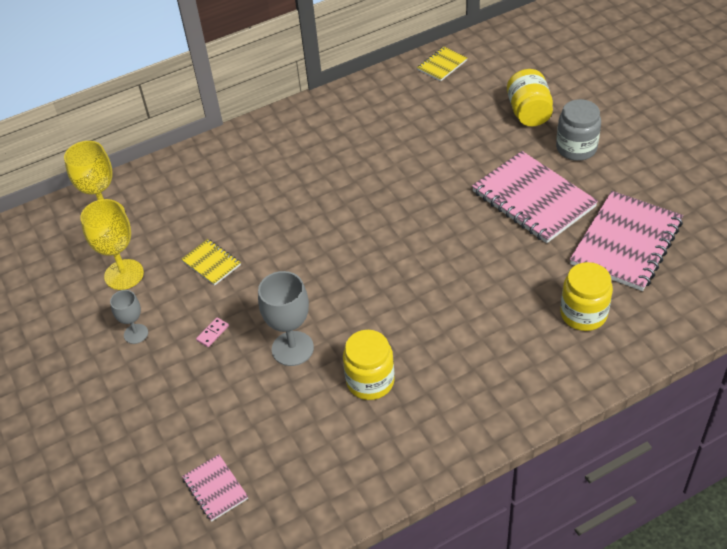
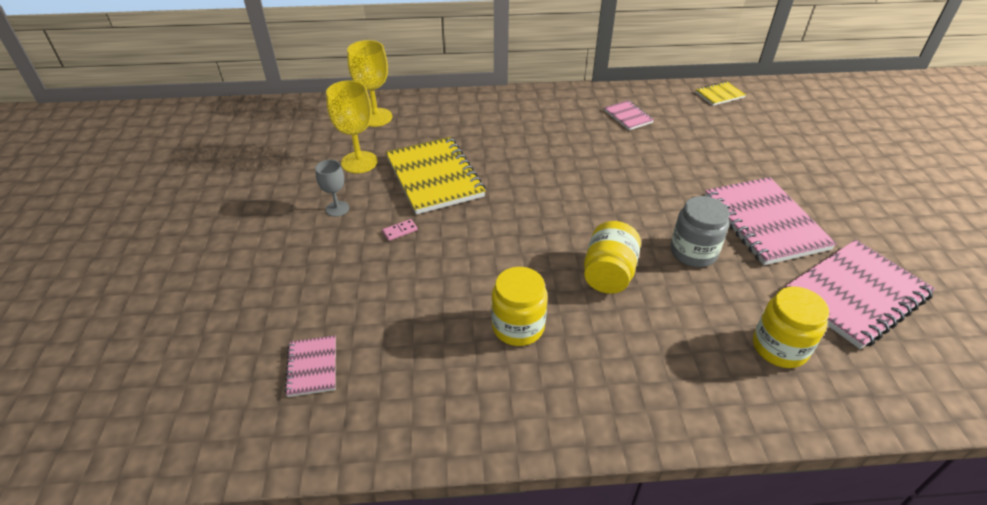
camera: 20 degrees right, 5 degrees down
(211, 263) = (434, 177): yellow notebook -> yellow notebook, size x2.09
(292, 348) = (461, 269): grey goblet -> none
(365, 123) = (628, 116): none -> pink notebook
(529, 113) = (789, 151): yellow jar -> yellow jar (608, 274)
(576, 148) = (828, 193): grey jar -> grey jar (693, 252)

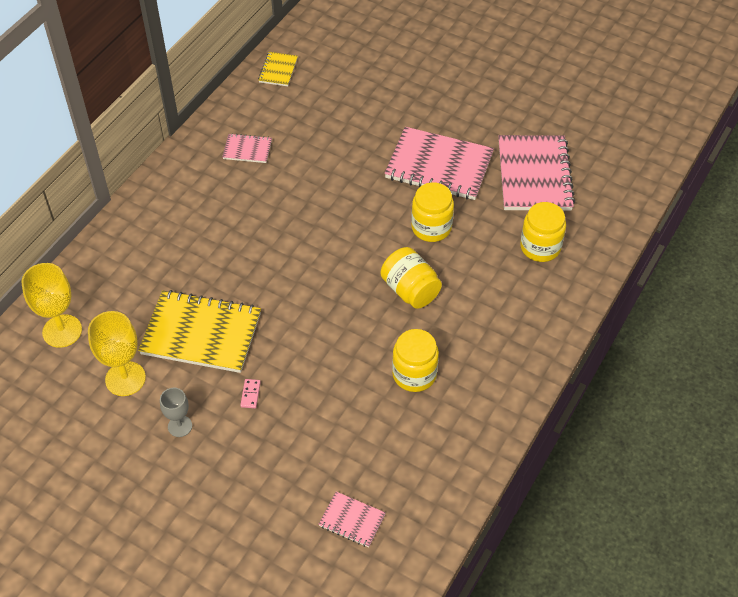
camera: 55 degrees left, 10 degrees up
(693, 252) = (431, 227): grey jar -> yellow jar

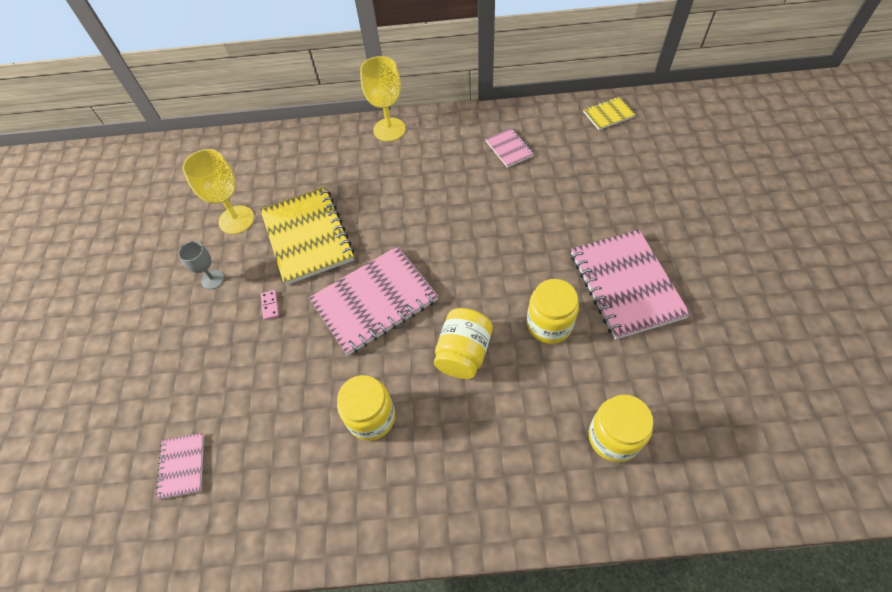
camera: 60 degrees right, 5 degrees up
(62, 331) = (255, 160): yellow goblet -> yellow goblet (389, 129)
(250, 394) = (270, 305): pink domino -> pink domino turned 75 degrees counterclockwise
(534, 175) = (699, 373): pink notebook -> pink notebook (374, 301)

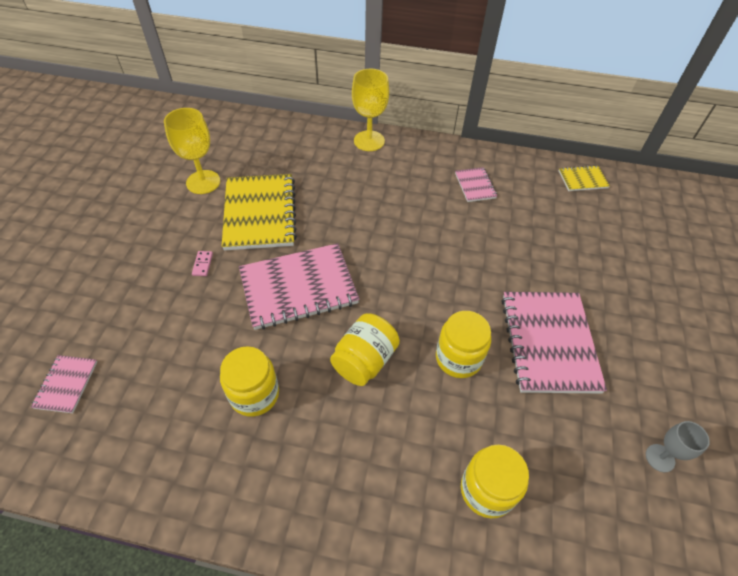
camera: 10 degrees right, 5 degrees down
(212, 279) = (161, 227): grey goblet -> grey goblet (660, 458)

